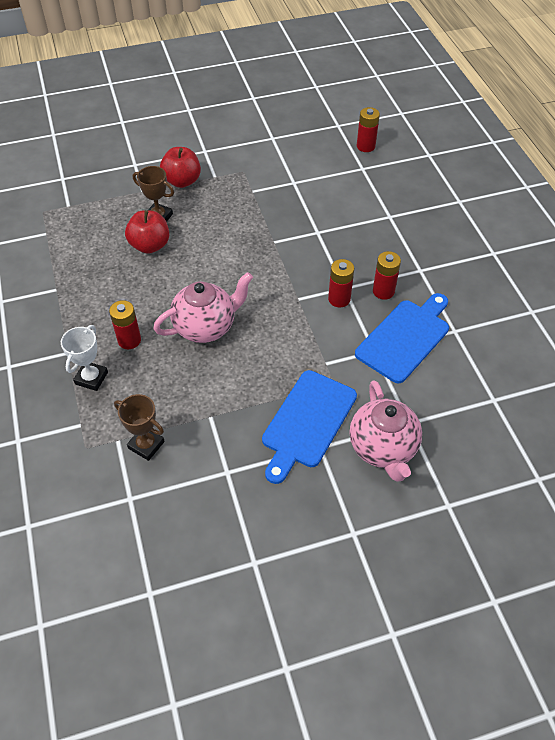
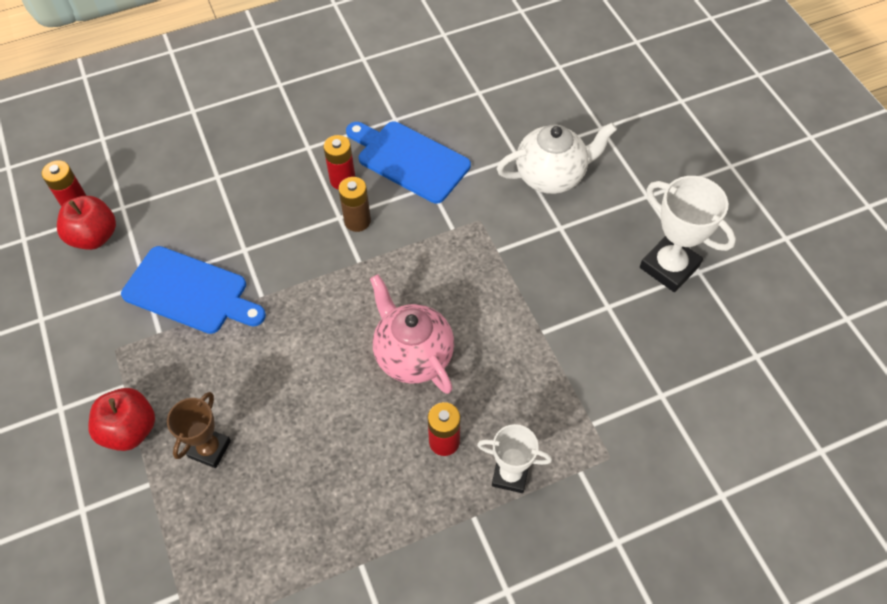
camera: 95 degrees left, 5 degrees up
(146, 445) = (592, 391): brown trophy -> none
(150, 245) = (269, 450): red apple -> red apple (94, 236)
(263, 535) = (669, 267): none -> white trophy
(307, 422) = (533, 240): blue cutting board -> blue cutting board (190, 292)
(339, 299) = (357, 221): red battery -> brown battery
(383, 448) = (551, 176): pink teapot -> white teapot

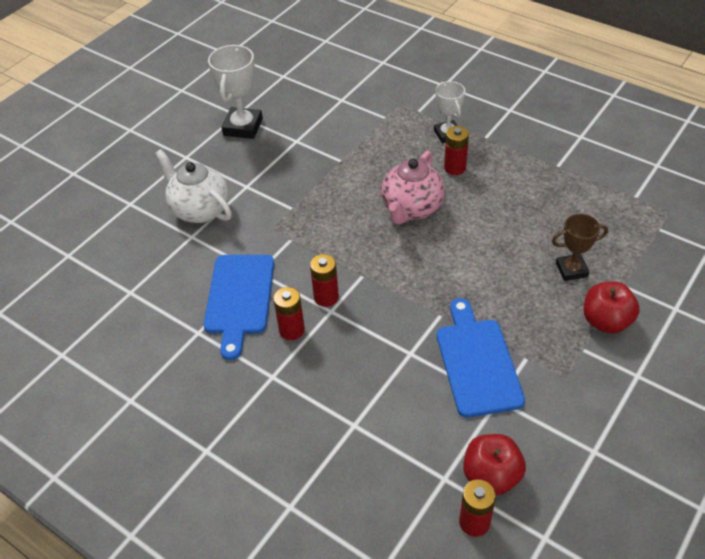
camera: 120 degrees left, 10 degrees down
(357, 221) = (326, 297): brown battery -> red battery

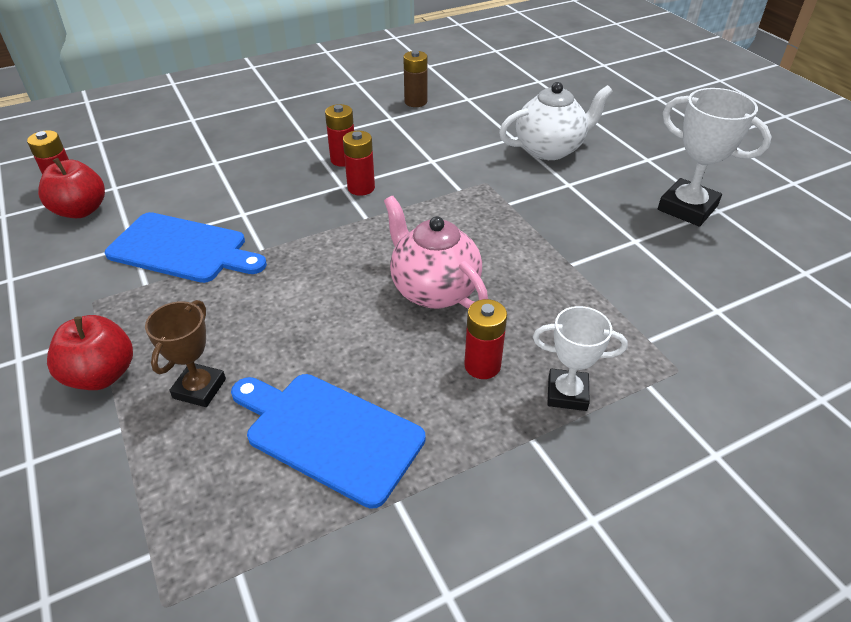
camera: 115 degrees right, 5 degrees down
(155, 328) = (415, 102): none -> brown battery
(239, 298) = (408, 144): blue cutting board -> blue cutting board (328, 434)

